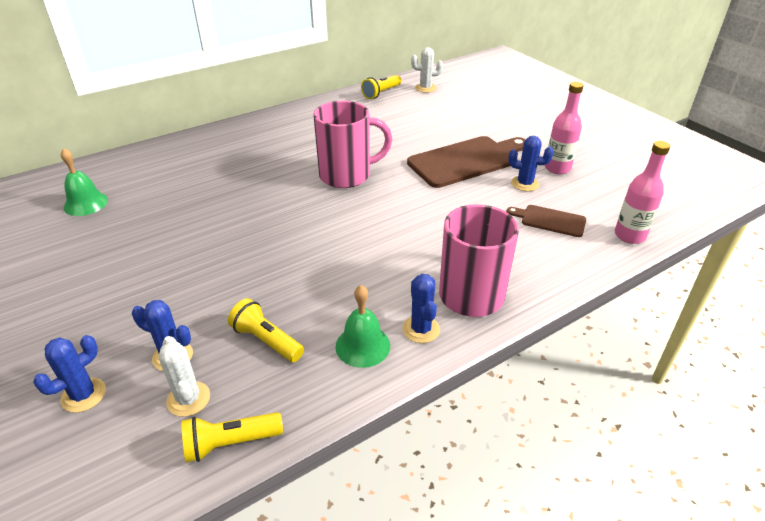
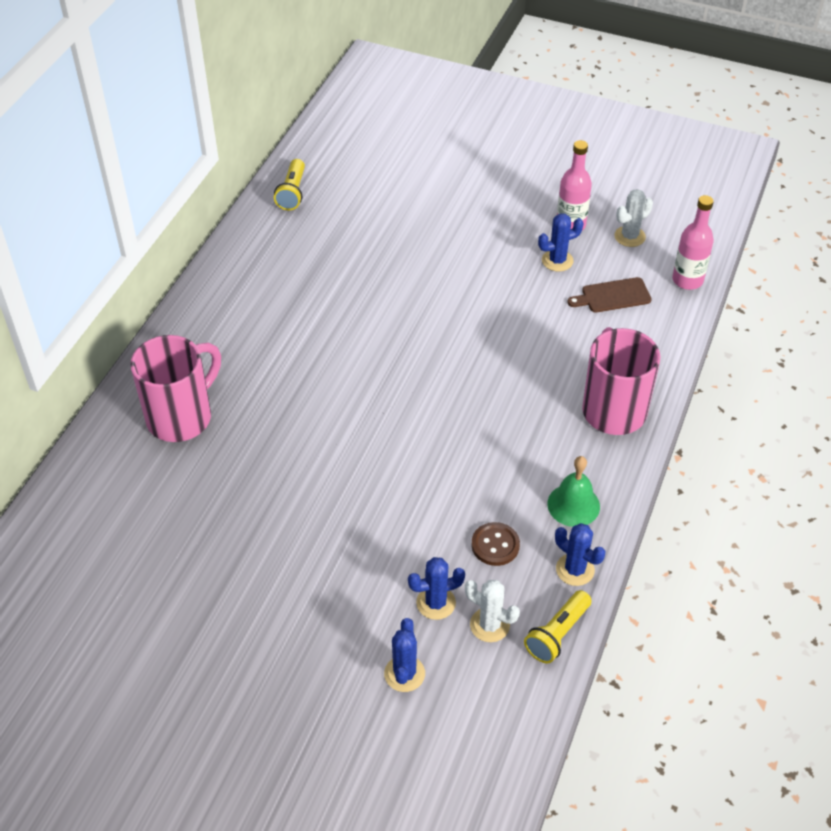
camera: 35 degrees left, 10 degrees up
(86, 203) = (142, 514): green bell -> none
(266, 340) = (495, 545): yellow flashlight -> brown button
(347, 175) = (379, 335): pink mug -> pink mug (181, 416)
(421, 329) = (603, 465): blue cactus -> blue cactus (575, 570)
(425, 88) = (335, 161): white cactus -> white cactus (629, 236)
(466, 161) = (478, 256): brown cutting board -> none

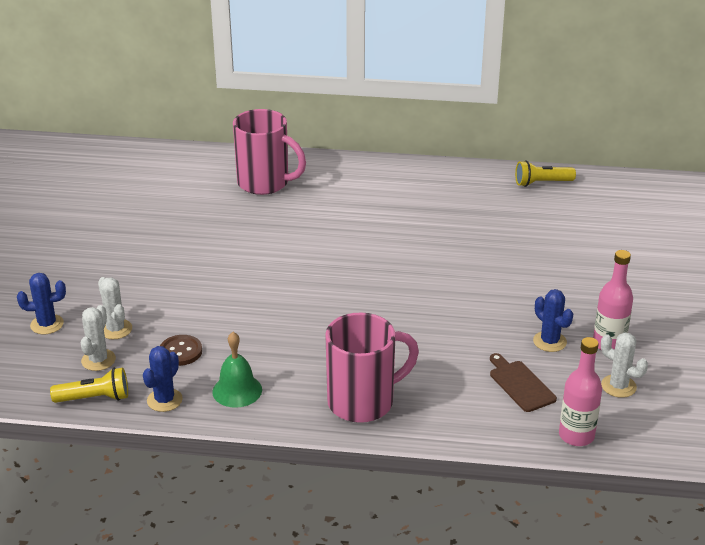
camera: 75 degrees right, 15 degrees down
(436, 603) = (115, 329): blue cactus -> white cactus
(557, 634) = (95, 398): yellow flashlight -> yellow flashlight turned 150 degrees clockwise

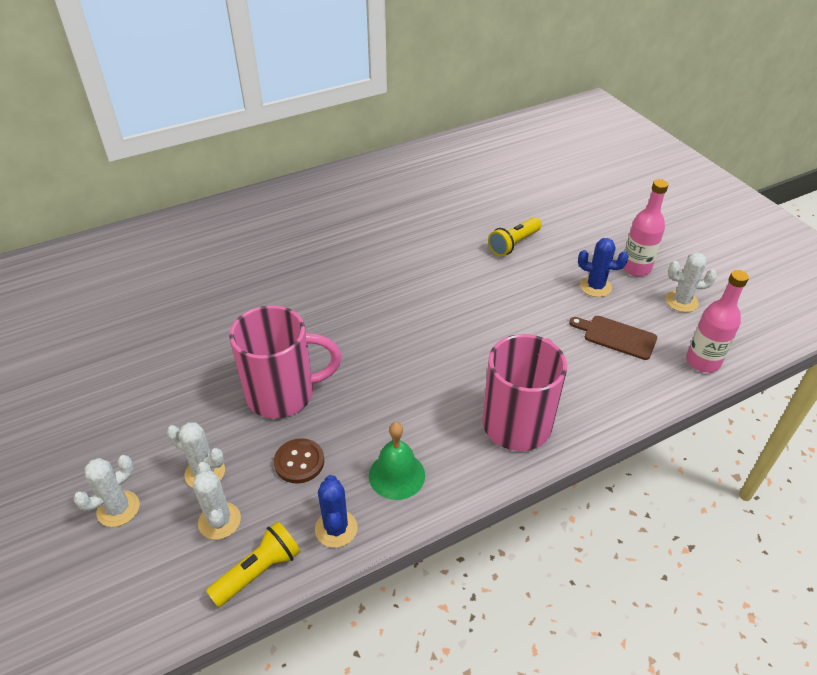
camera: 35 degrees left, 10 degrees up
(47, 324) = (118, 509): blue cactus -> white cactus
(265, 183) = (213, 242): pink mug -> pink mug (283, 394)
(541, 183) = (446, 153): yellow flashlight -> yellow flashlight (513, 244)

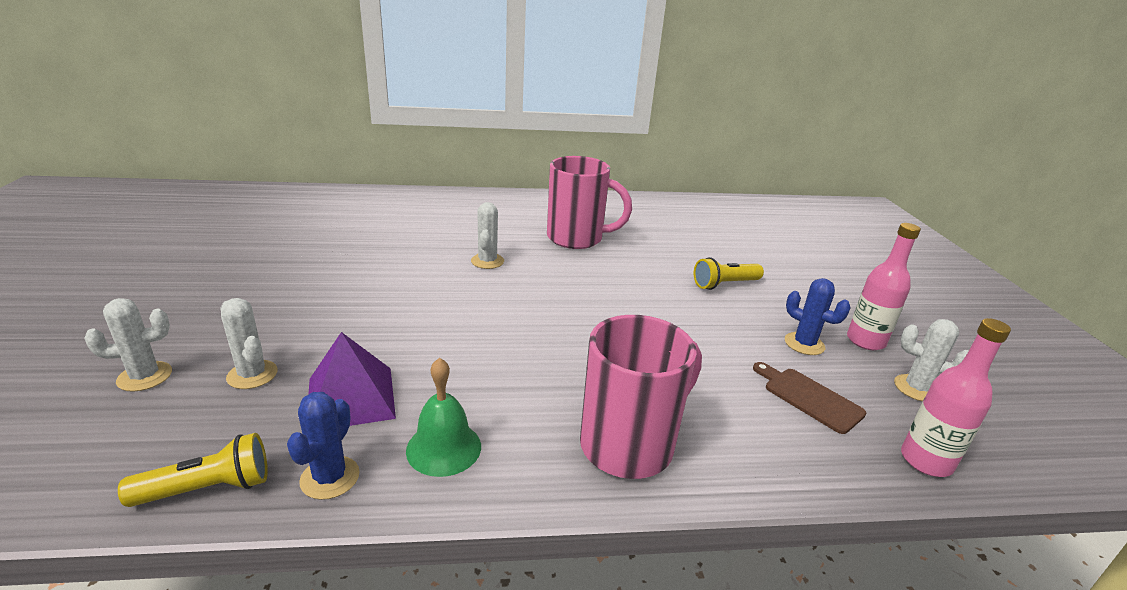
camera: 20 degrees right, 15 degrees down
(219, 521) = (221, 422): white cactus -> white cactus (487, 261)
(283, 394) = (390, 335): pink mug -> pink mug (577, 238)
(299, 462) = (351, 397): brown button -> purple pyramid

